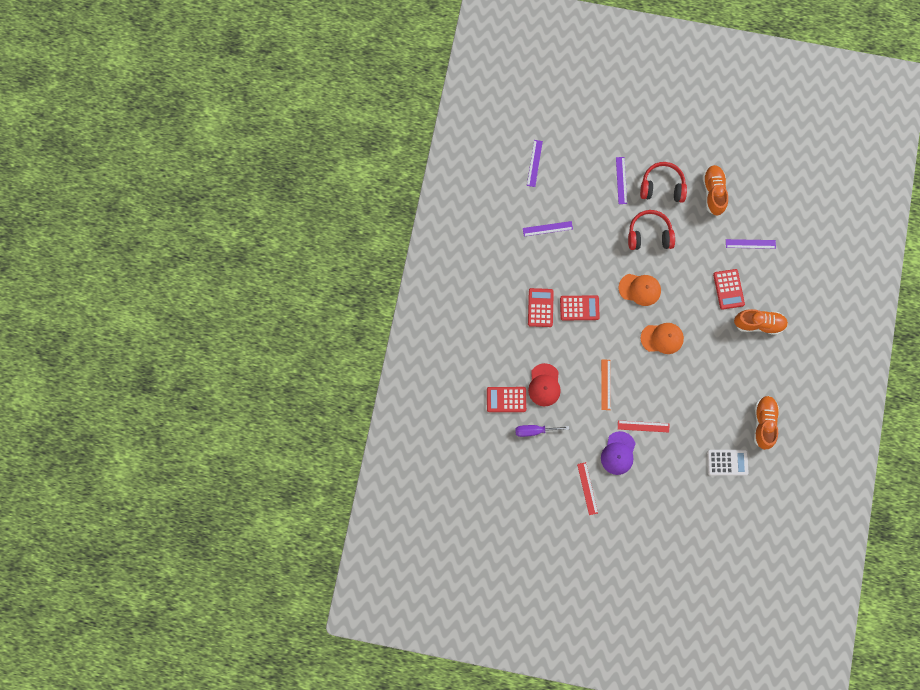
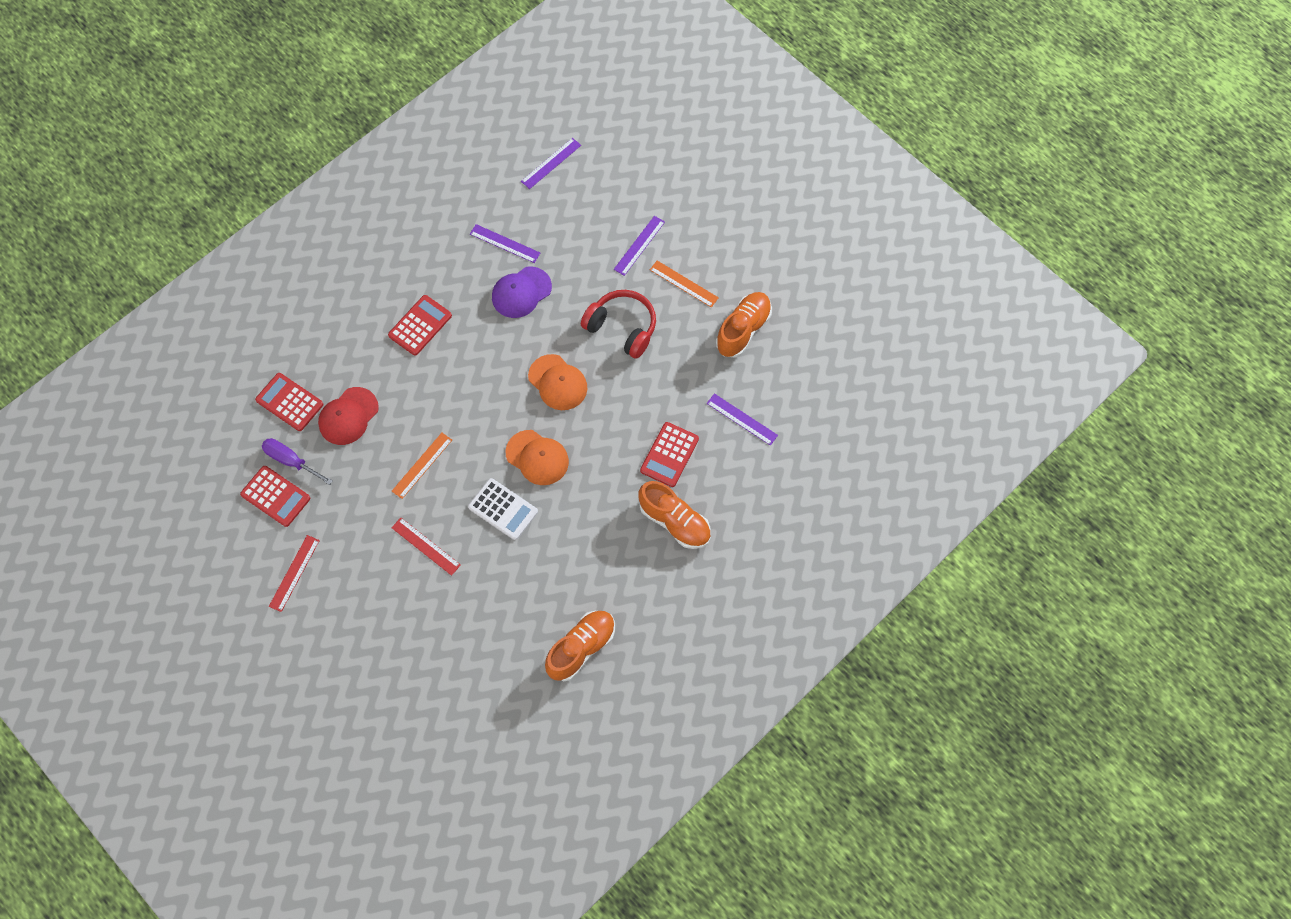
camera: 35 degrees right, 10 degrees down
(579, 308) = (466, 356): red calculator -> red calculator (275, 496)
(618, 453) = (368, 557): purple cap -> purple cap (521, 292)
(662, 187) = (683, 284): red headphones -> orange ruler
(727, 462) = (494, 664): white calculator -> white calculator (503, 509)

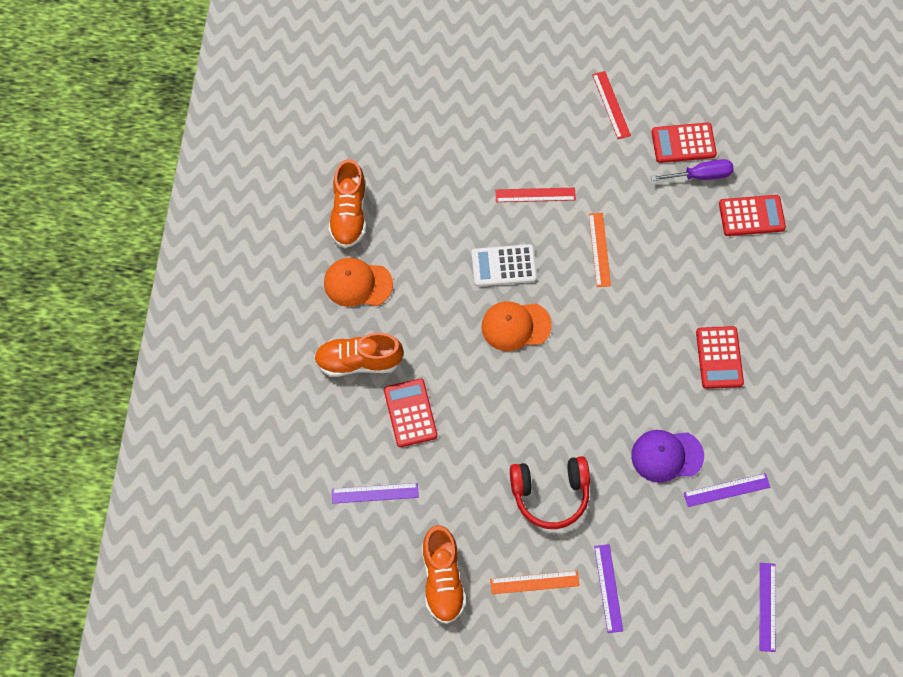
camera: 140 degrees right, 0 degrees up
(348, 416) = (695, 241): red cap -> none
(521, 292) = (667, 456): purple cap -> purple cap turned 105 degrees counterclockwise
(558, 382) = (558, 401): orange cap -> orange cap (357, 283)

